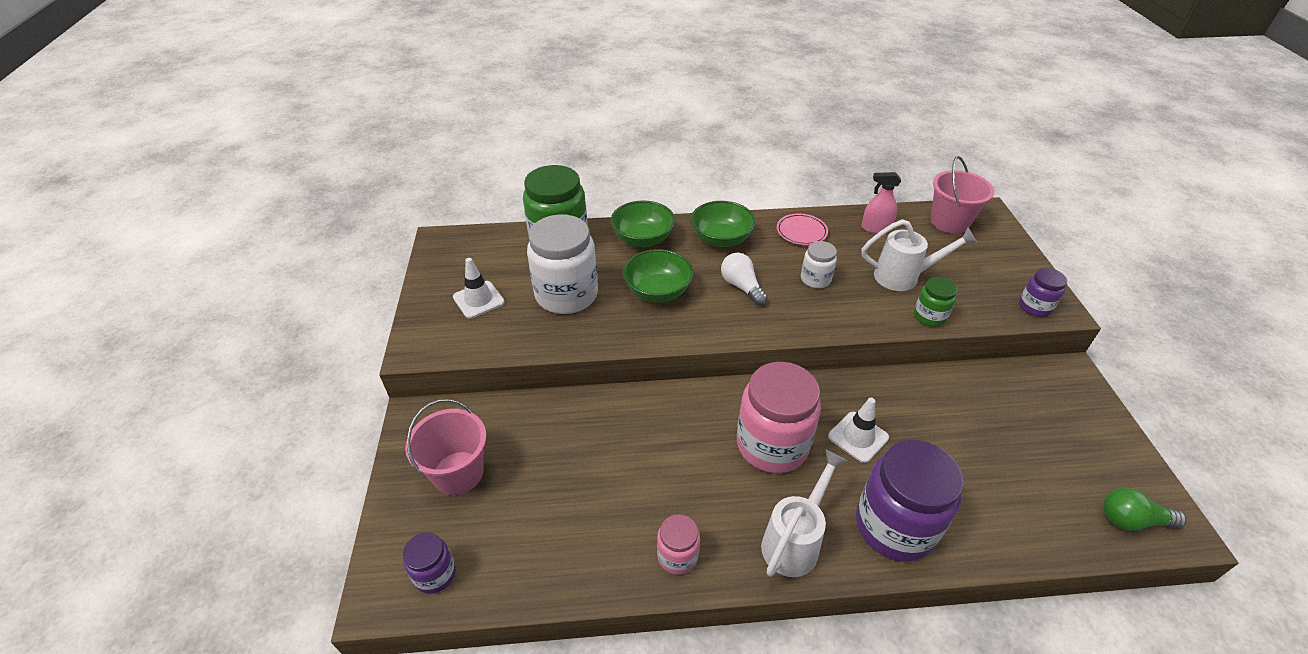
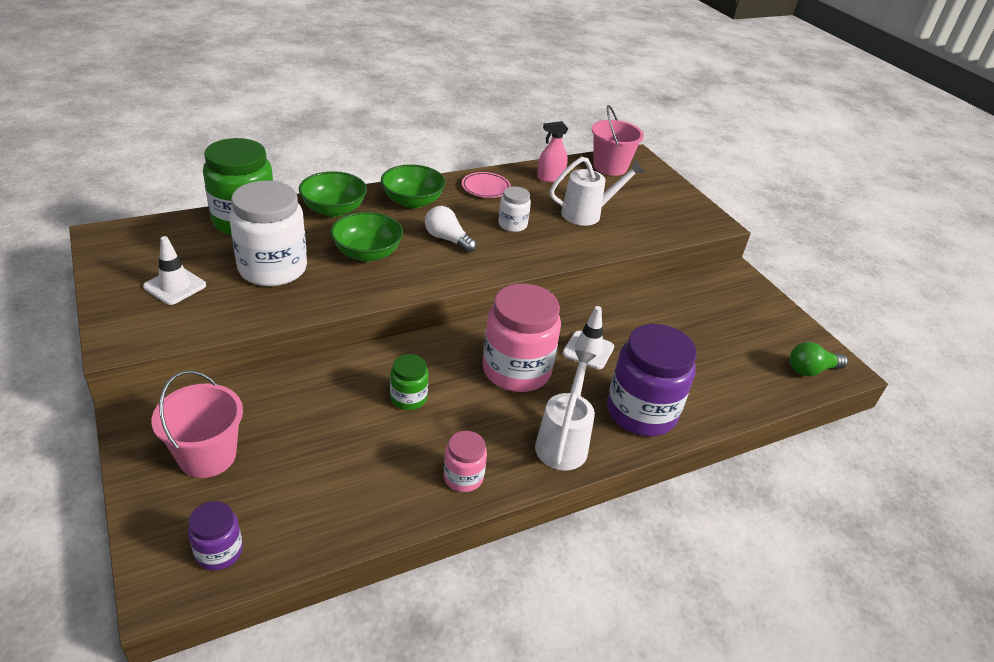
camera: 25 degrees left, 5 degrees down
(929, 316) = (619, 241): green jar -> green jar (408, 398)
(1034, 307) = (698, 223): purple jar -> none

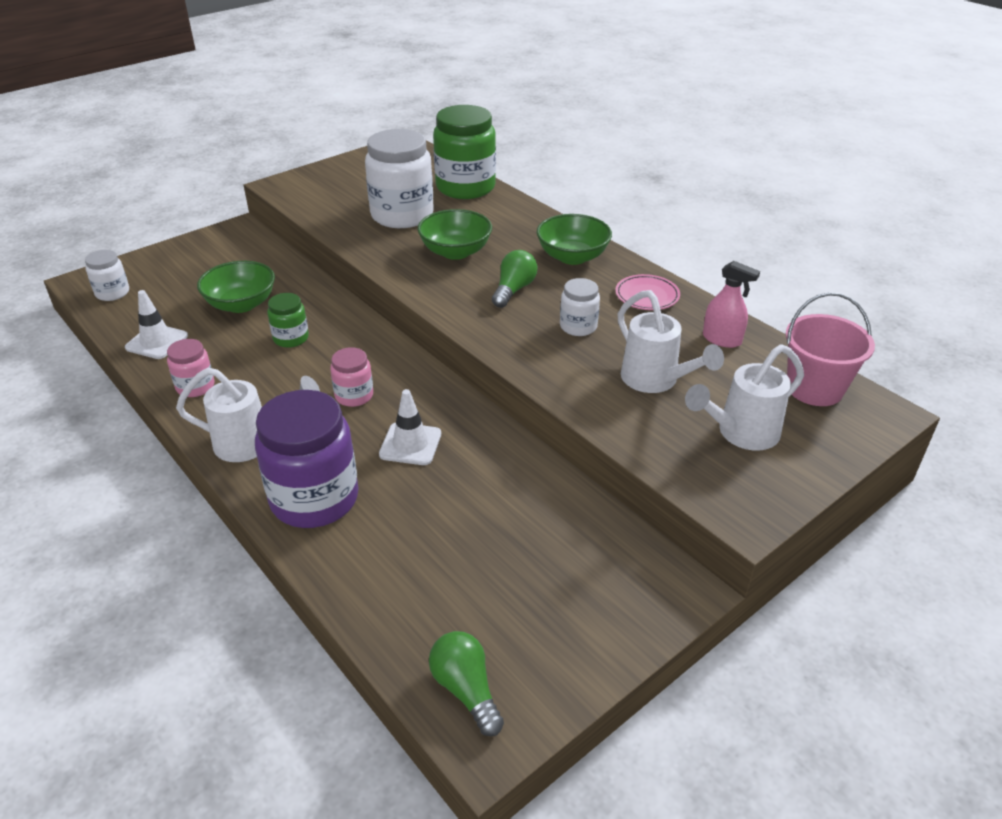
camera: 80 degrees right, 0 degrees up
(175, 286) = (355, 185): white traffic cone -> white traffic cone (157, 342)
(207, 456) = (202, 265): pink bucket -> none
(219, 552) = (112, 293): purple jar -> white jar
(334, 210) = (519, 220): green bowl -> green bowl (241, 304)
(447, 239) = (513, 290): white light bulb -> green light bulb
(516, 370) = (354, 396): pink jar -> pink jar, size x0.50
(550, 178) = (722, 339): pink spray bottle -> pink spray bottle turned 150 degrees clockwise
(646, 202) = (740, 434): none -> white watering can

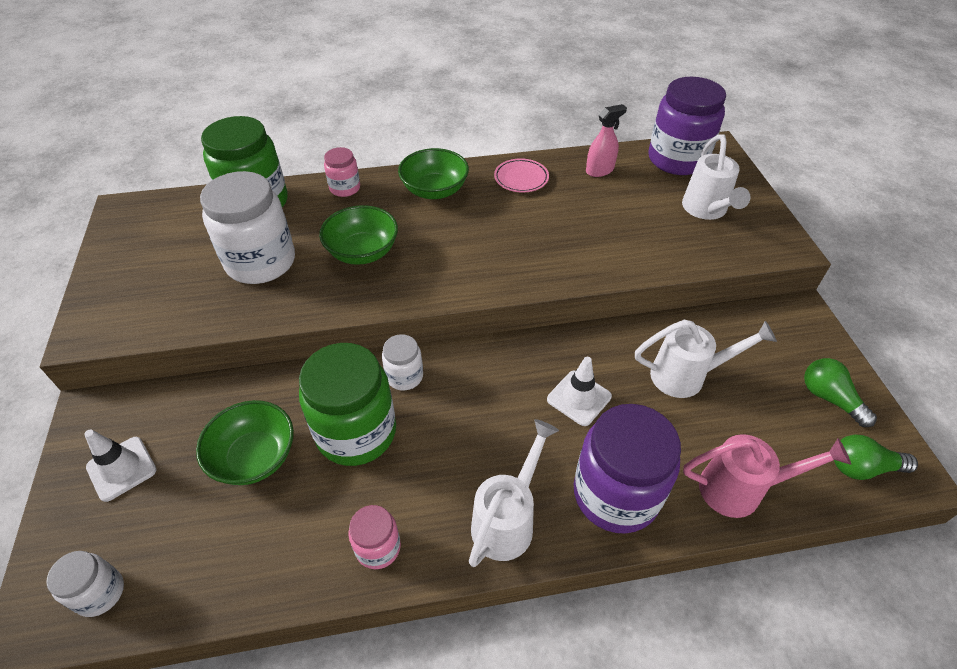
camera: 60 degrees left, 10 degrees up
(157, 342) = (259, 566): white traffic cone -> white traffic cone (121, 468)
(291, 338) = (356, 432): green jar -> green jar, size x2.01
(354, 396) = (486, 413): pink jar -> pink jar (345, 188)
(371, 587) = (741, 489): none -> pink watering can
(513, 290) = (454, 241): green light bulb -> green light bulb (829, 398)
(578, 326) = (534, 229): white jar -> white jar (404, 376)
(656, 381) = (628, 221): white watering can -> white watering can (687, 376)
(814, 388) = (677, 159): pink bucket -> purple jar

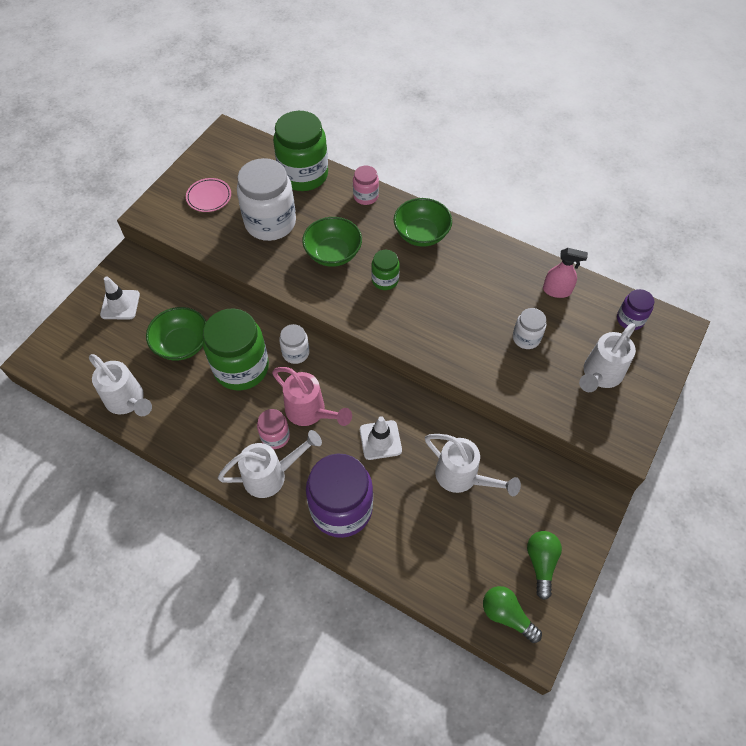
camera: 40 degrees right, 10 degrees up
(100, 593) = (69, 363): white jar -> white jar (526, 338)
(239, 576) = (128, 402): none -> white watering can
(378, 547) = (198, 438): pink jar -> pink jar (275, 436)
(441, 245) = (385, 280): none -> green jar
(521, 178) = (491, 261): pink plate -> pink plate (209, 197)
(677, 159) = (630, 319): purple jar -> purple jar, size x0.50
(741, 489) = (415, 564): pink watering can -> pink watering can (310, 413)

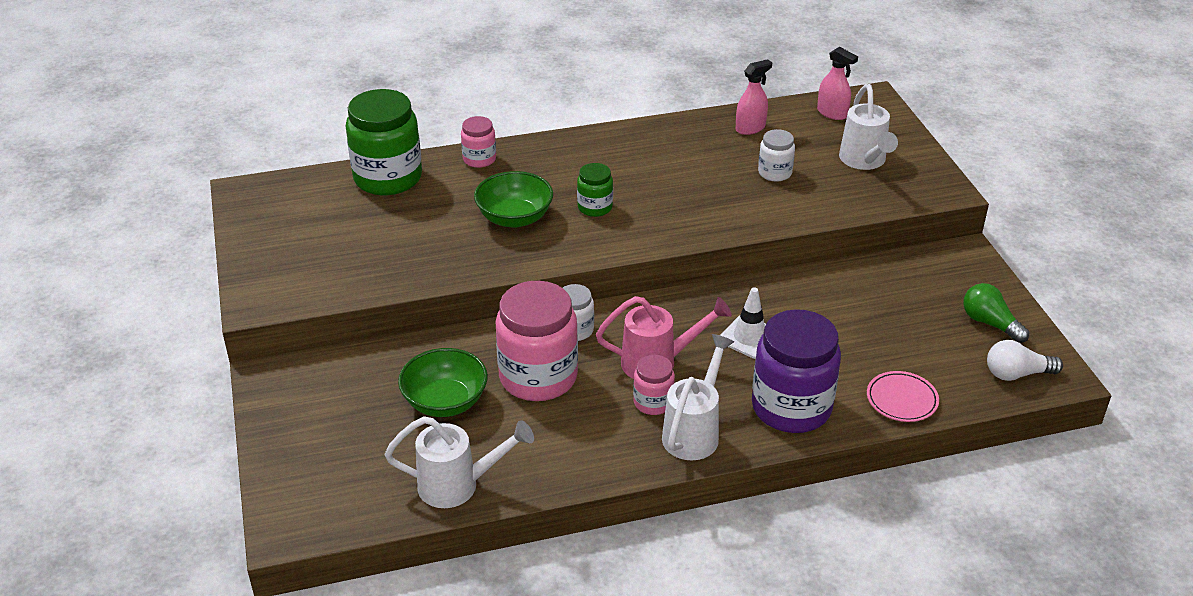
camera: 45 degrees left, 20 degrees down
(120, 305) = (319, 418): white traffic cone -> none
(209, 197) = (308, 251): pink plate -> pink plate (901, 400)
(241, 368) = (538, 377): green jar -> pink jar
(270, 222) = (411, 232): white jar -> none
(421, 234) = (576, 156): green bowl -> none
(463, 478) = (853, 313): white watering can -> none
(506, 615) = (1016, 374): green light bulb -> white light bulb
(630, 319) = (832, 113): purple jar -> pink spray bottle

